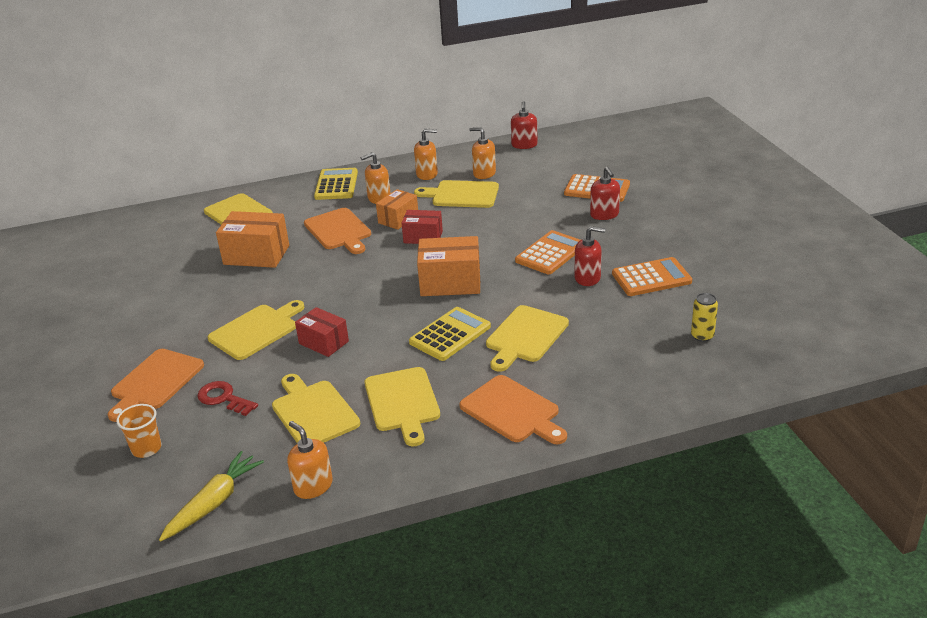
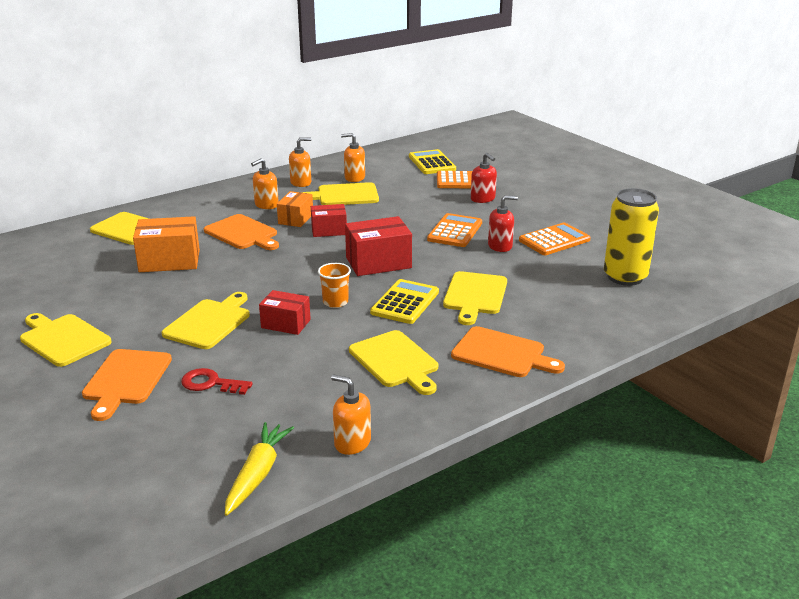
camera: 20 degrees left, 5 degrees down
(146, 448) = (153, 439): orange cup -> orange cup (335, 302)
(313, 412) = (312, 381): yellow cutting board -> yellow cutting board (63, 339)
(336, 185) = (216, 198): yellow calculator -> yellow calculator (432, 163)
(450, 282) = (378, 262): orange box -> red box
(524, 145) = (377, 154): red soap dispenser -> none
(702, 336) = (625, 277): yellow can -> yellow can, size x2.14

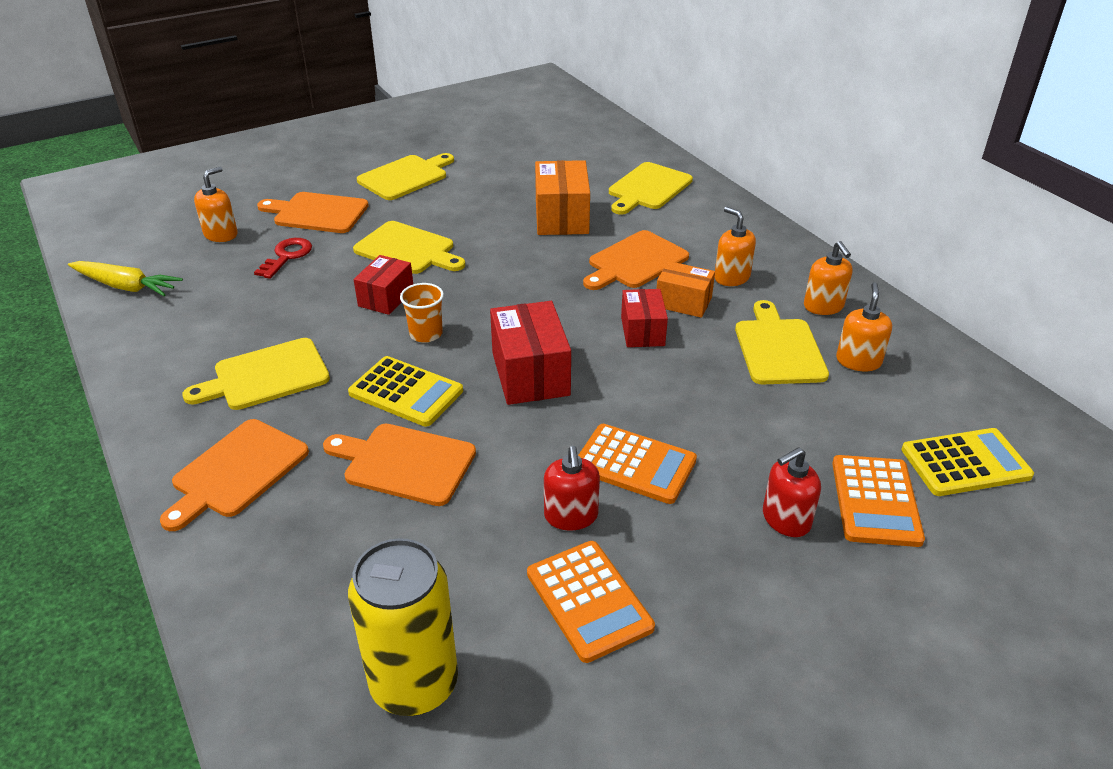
camera: 95 degrees right, 10 degrees up
(352, 443) = (133, 340): orange soap dispenser -> orange soap dispenser (221, 234)
(475, 295) = (404, 463): yellow cutting board -> orange cutting board

